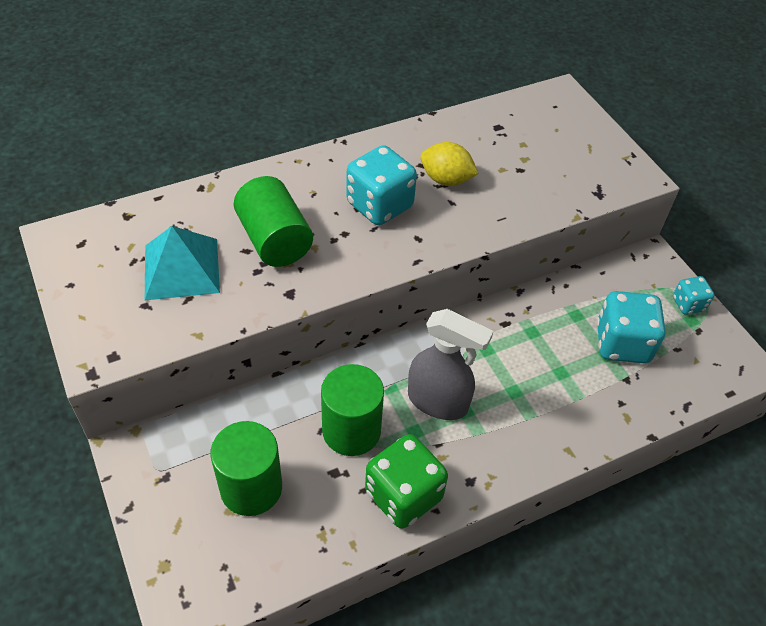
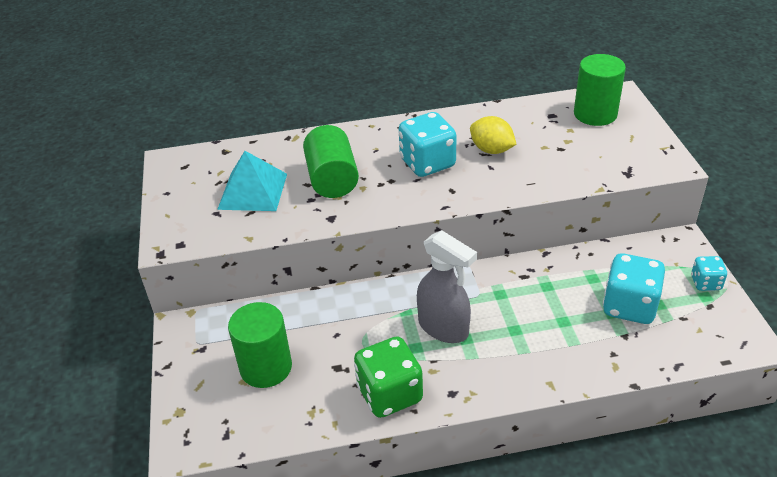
camera: 20 degrees right, 10 degrees down
(351, 430) = (362, 338): green cylinder -> green cylinder (595, 114)

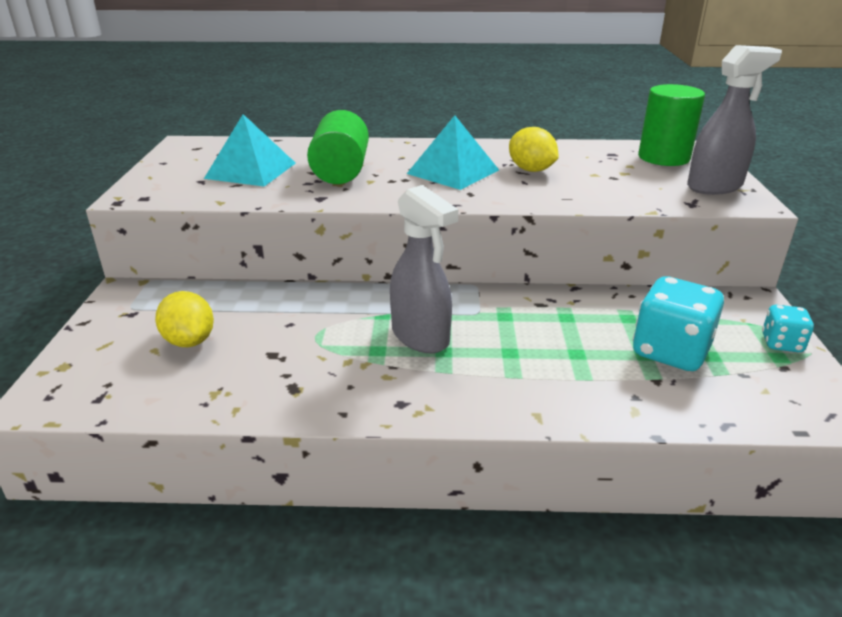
camera: 10 degrees right, 10 degrees down
(266, 367) = (189, 341): green cylinder -> yellow lemon
(389, 394) = (320, 391): green dice -> none
(427, 163) = (453, 172): turquoise dice -> turquoise pyramid
(642, 148) = (715, 186): none -> grey spray bottle

